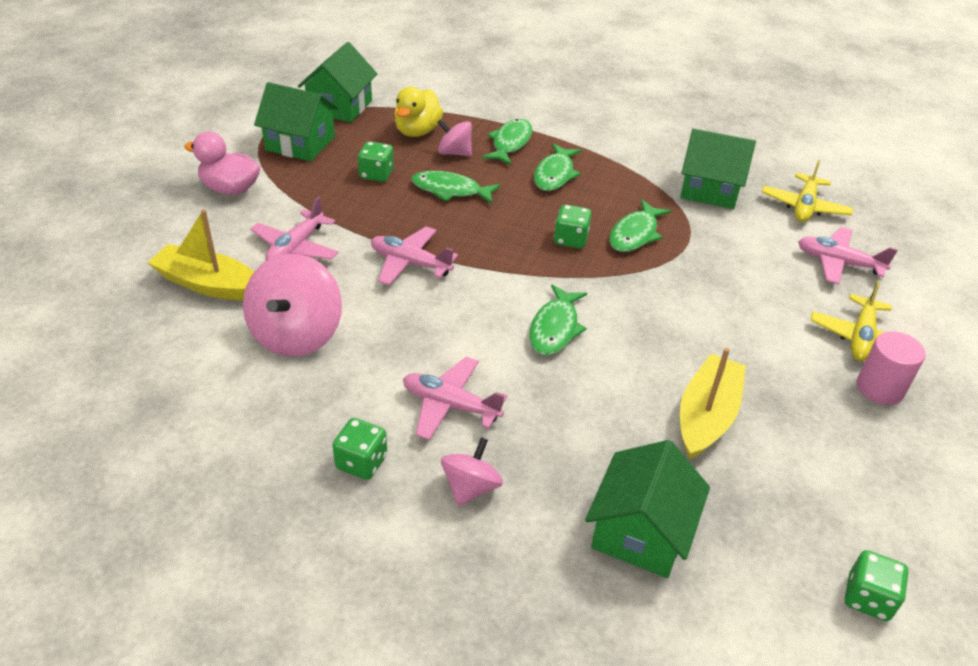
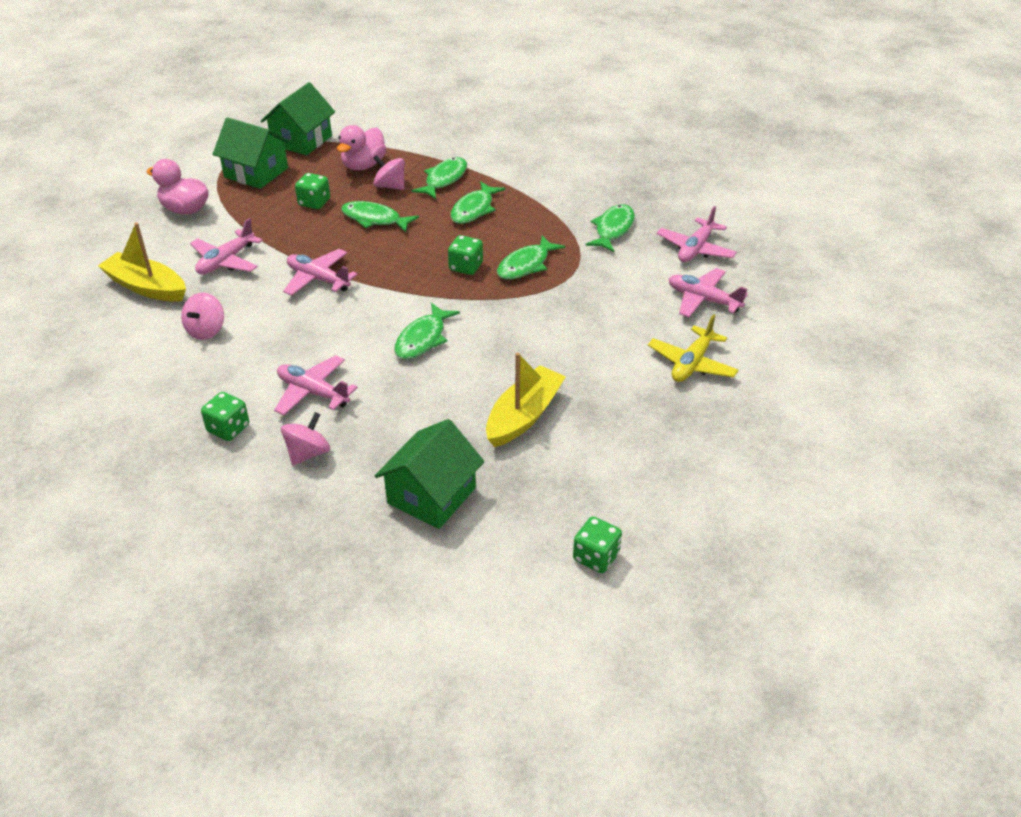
camera: 10 degrees right, 0 degrees up
(296, 334) = (206, 330): pink spinning top -> pink spinning top, size x0.56
(417, 131) = (363, 165): yellow duck -> pink duck
(710, 189) = (613, 229): green house -> green fish
(804, 207) = (695, 249): yellow plane -> pink plane
(880, 388) = (687, 405): pink cylinder -> none

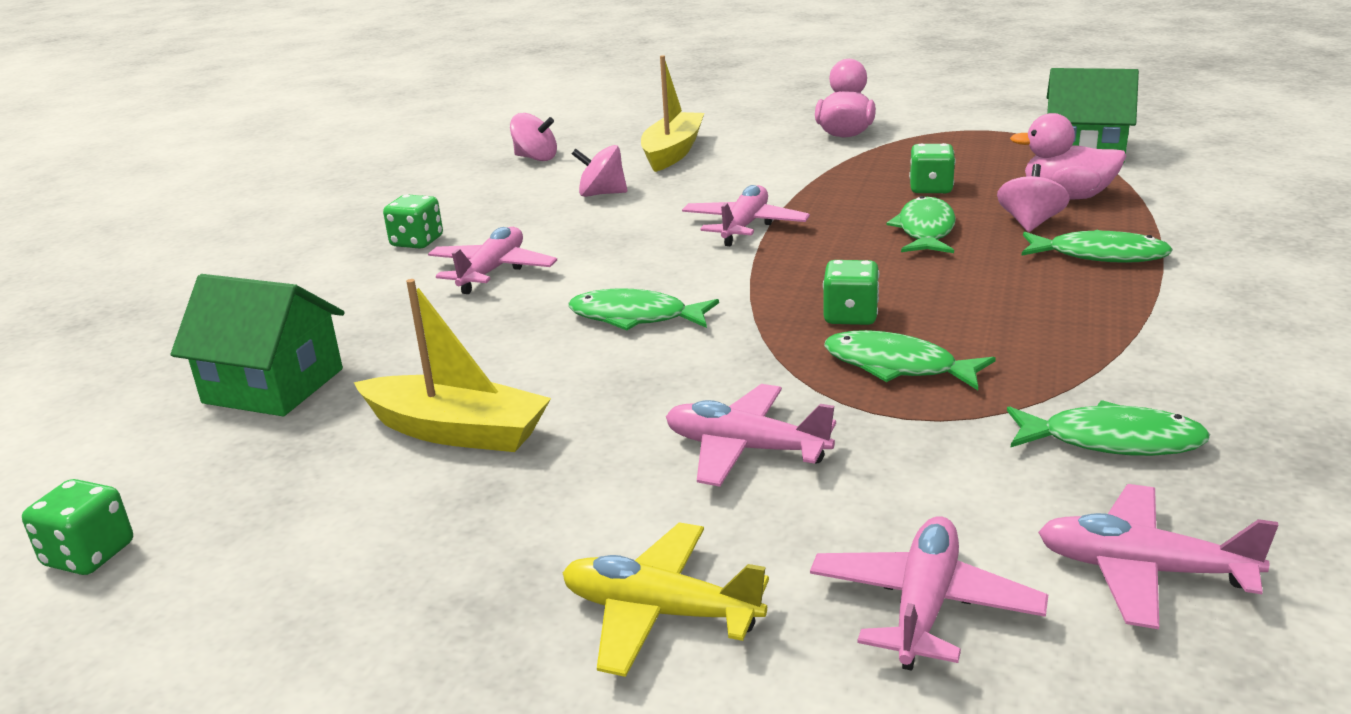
camera: 80 degrees right, 15 degrees down
(226, 261) = (750, 174): pink plane -> pink plane (745, 449)
(256, 172) = (969, 146): green house -> none
(308, 453) = (370, 291): pink spinning top -> pink spinning top (536, 158)
(474, 209) = (1033, 294): green fish -> none

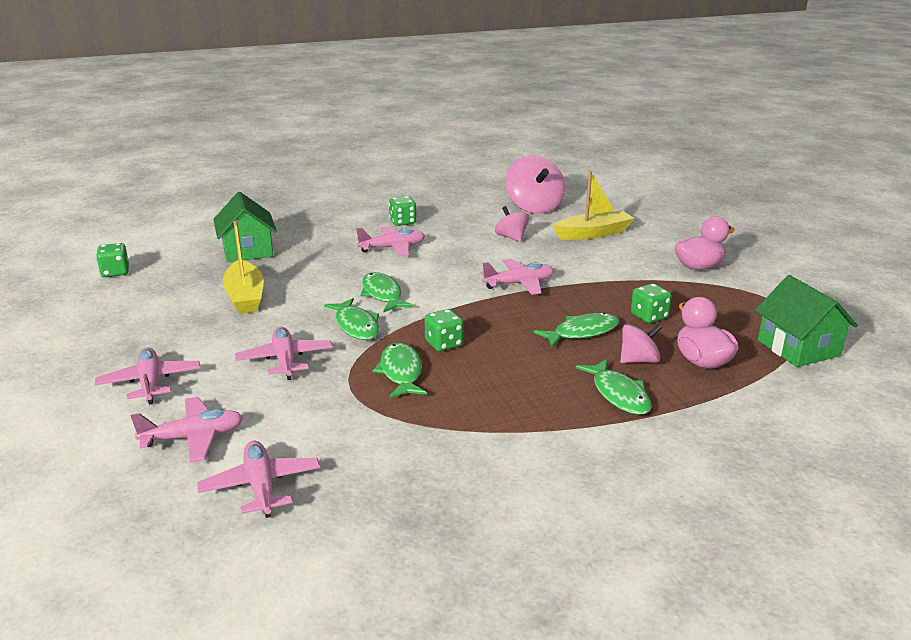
camera: 50 degrees right, 0 degrees up
(536, 158) = (534, 207): pink spinning top -> pink spinning top, size x1.78
(659, 613) = (150, 382): yellow plane -> pink plane
(1112, 441) = (379, 451): green fish -> green fish (356, 326)

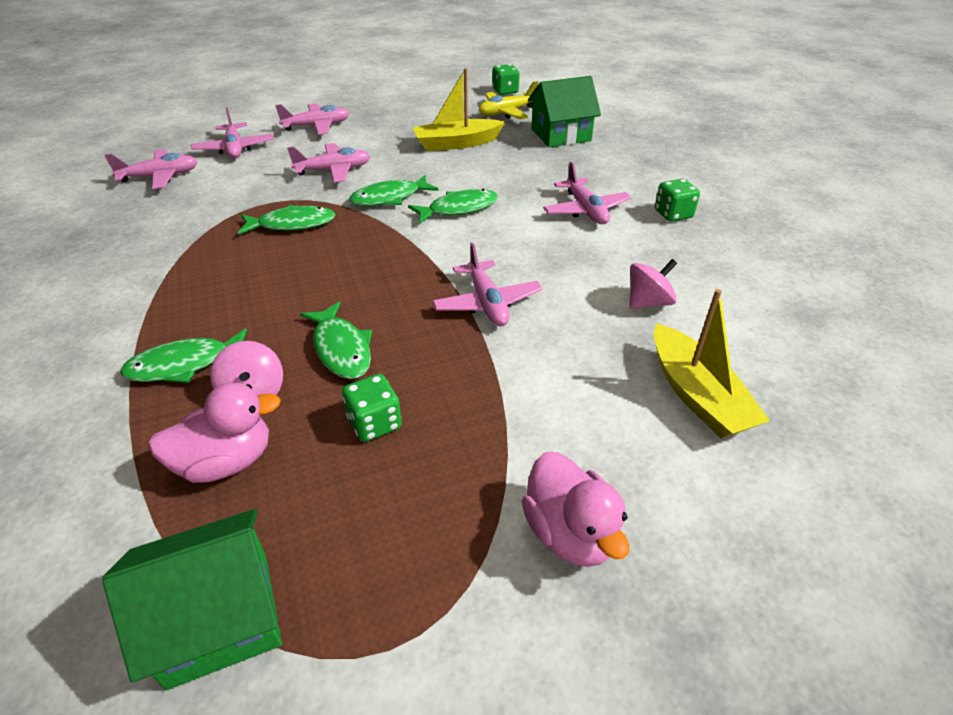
camera: 90 degrees right, 15 degrees up
(177, 272) = (507, 112): none -> yellow plane
(444, 344) = (340, 247): green dice -> none
(534, 207) = (794, 332): pink spinning top -> none

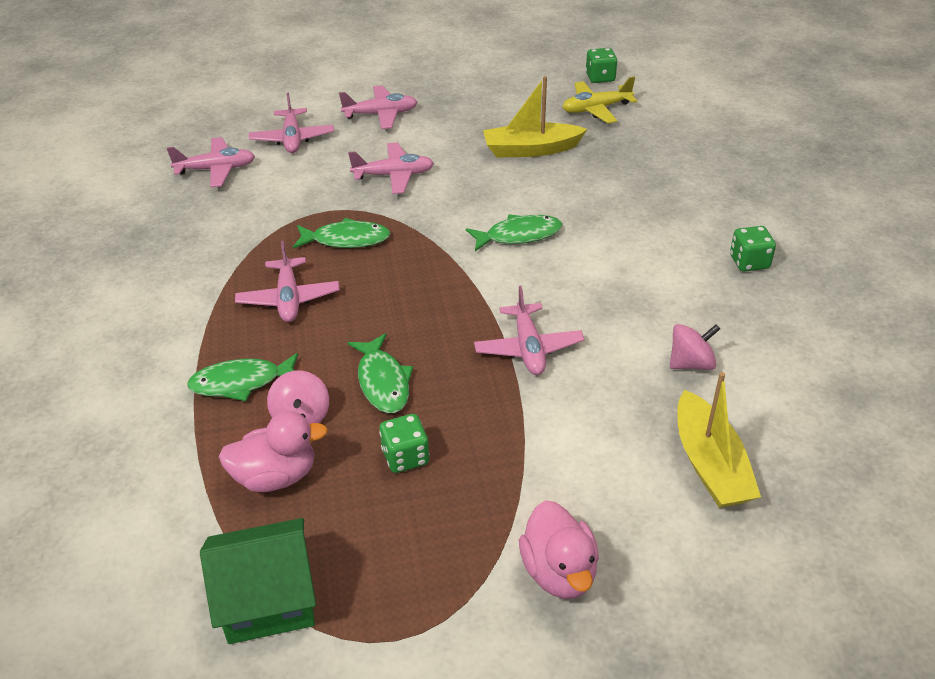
camera: 10 degrees right, 0 degrees up
(390, 198) = (448, 216): green fish -> none
(560, 135) = (651, 146): green house -> none
(585, 210) = (654, 249): pink plane -> pink plane (288, 299)

